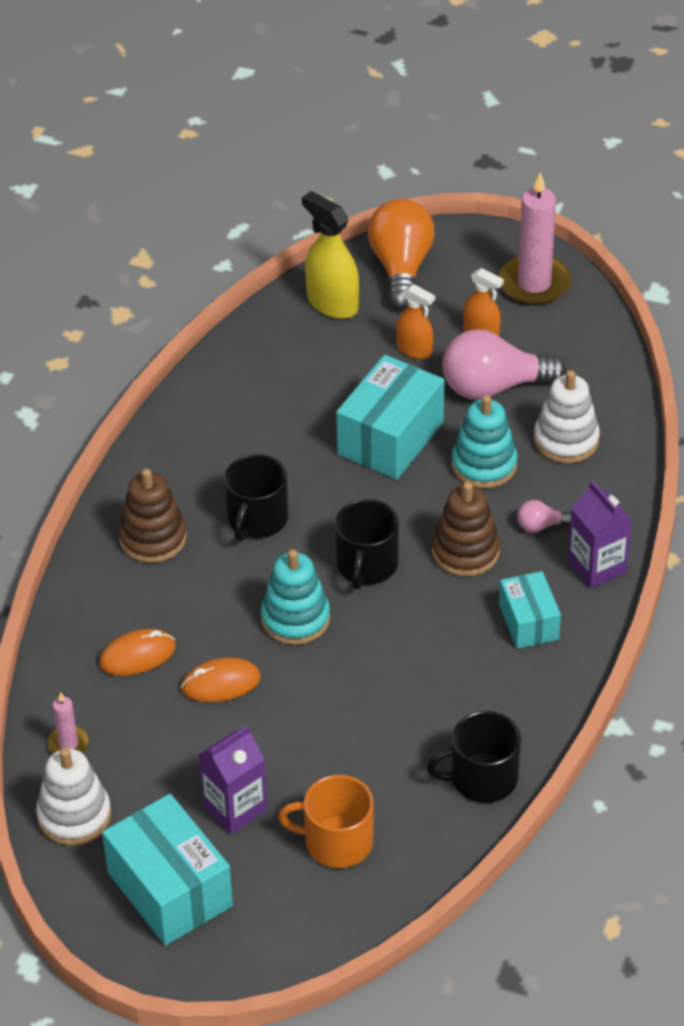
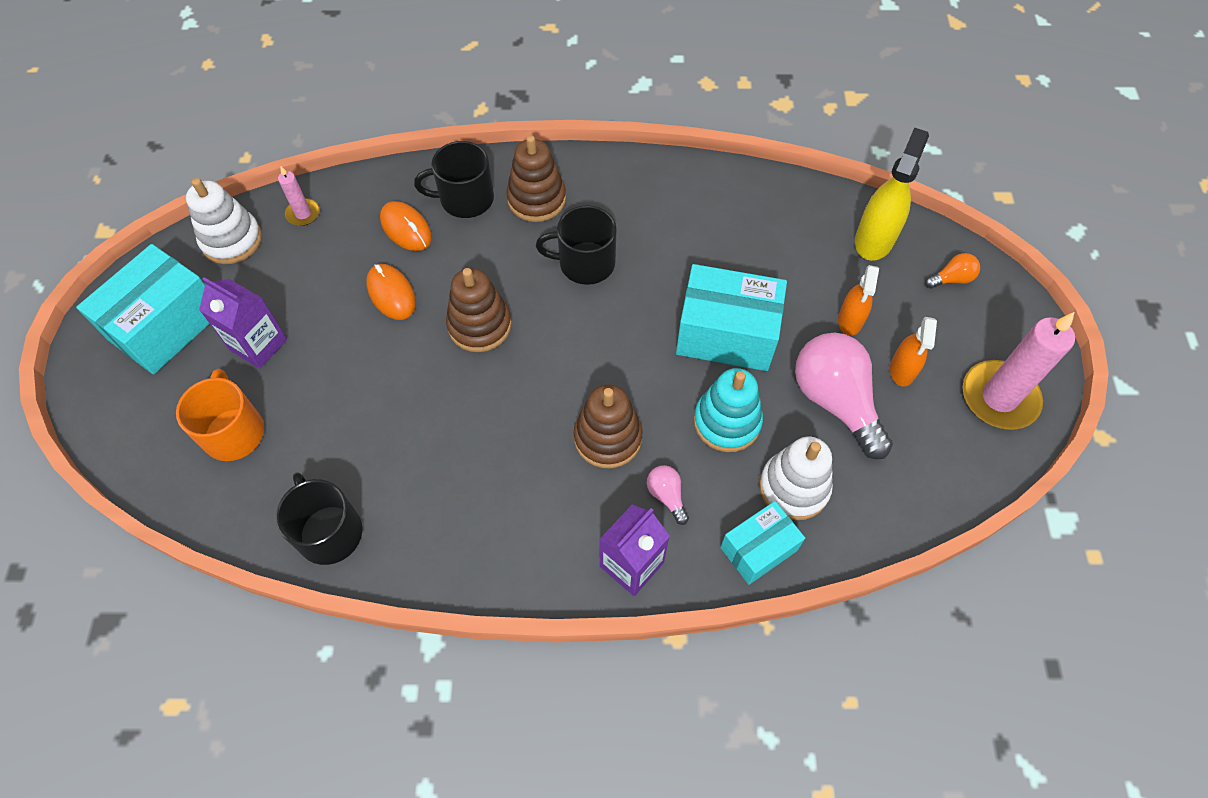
camera: 70 degrees right, 15 degrees up
(295, 619) = (479, 325): turquoise stacking toy -> brown stacking toy
(366, 565) = (561, 361): black mug -> black mug (465, 199)
(401, 268) = (951, 279): orange light bulb -> orange light bulb, size x0.44
(529, 622) = (535, 519): turquoise box -> turquoise box (758, 549)

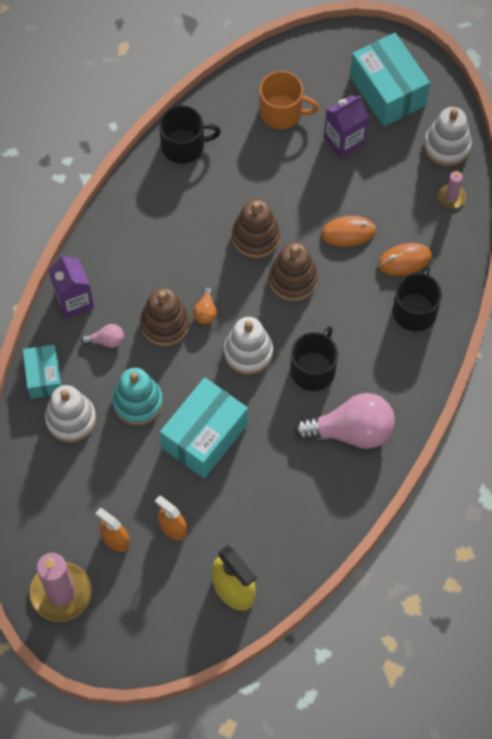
camera: 115 degrees right, 5 degrees up
(536, 199) = (391, 360): brown stacking toy -> brown stacking toy (256, 237)
(598, 333) = (248, 352): none -> white stacking toy
(835, 401) = (116, 480): pink light bulb -> pink light bulb (351, 431)
(951, 279) = (170, 625): orange light bulb -> orange light bulb (205, 311)

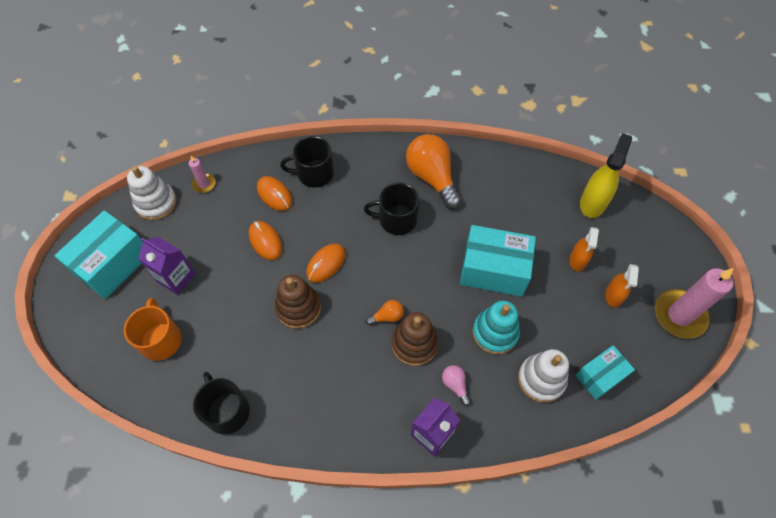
camera: 115 degrees left, 5 degrees down
(43, 377) = (518, 423): turquoise box -> turquoise box (600, 376)
(248, 352) = (406, 269): white stacking toy -> none
(293, 279) = (326, 264): brown stacking toy -> orange mouse
(351, 431) = (432, 177): pink light bulb -> orange light bulb

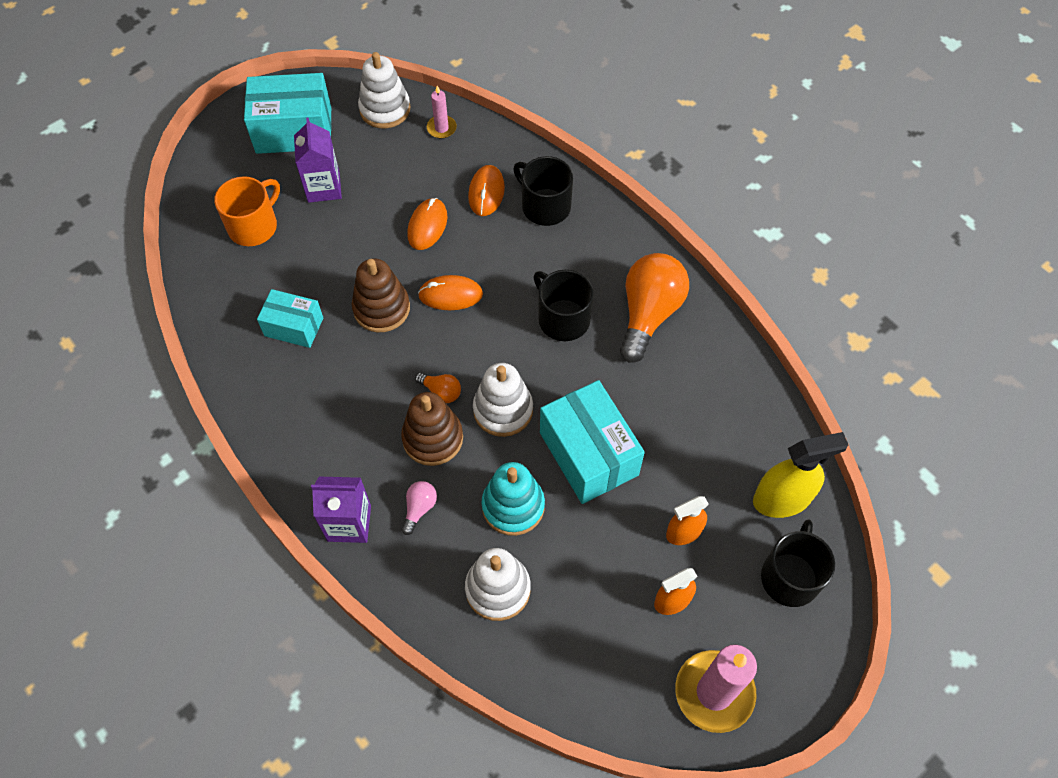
camera: 50 degrees right, 0 degrees up
(227, 410) = (230, 331): black mug -> black mug (790, 576)
(428, 292) = (503, 410): none -> white stacking toy
(600, 376) = (554, 649): turquoise box -> turquoise box (294, 327)

